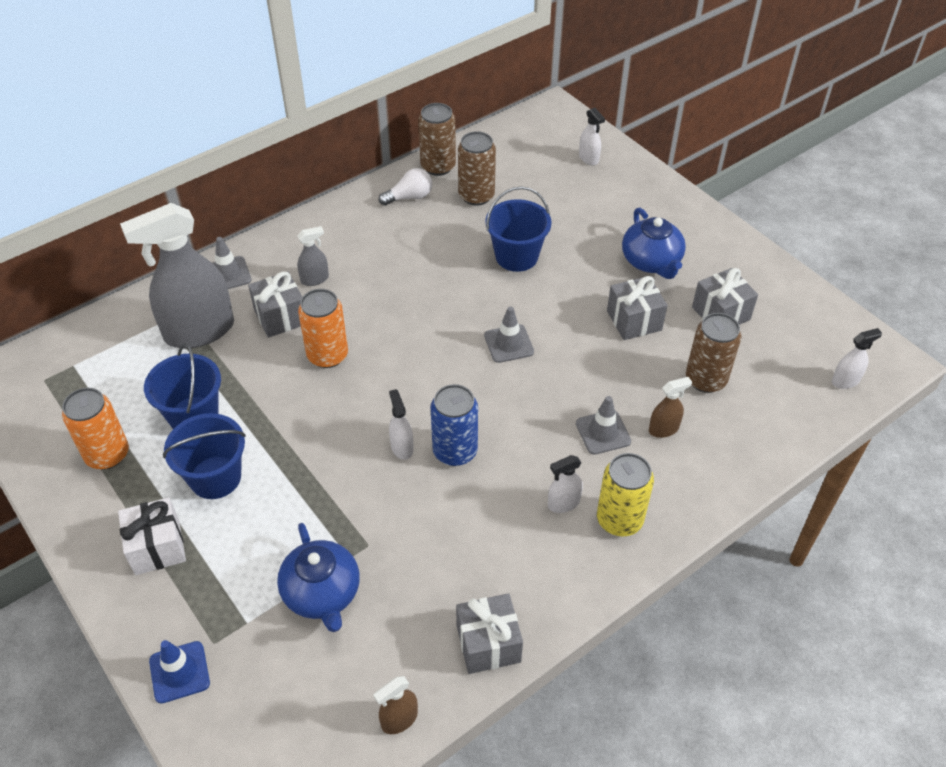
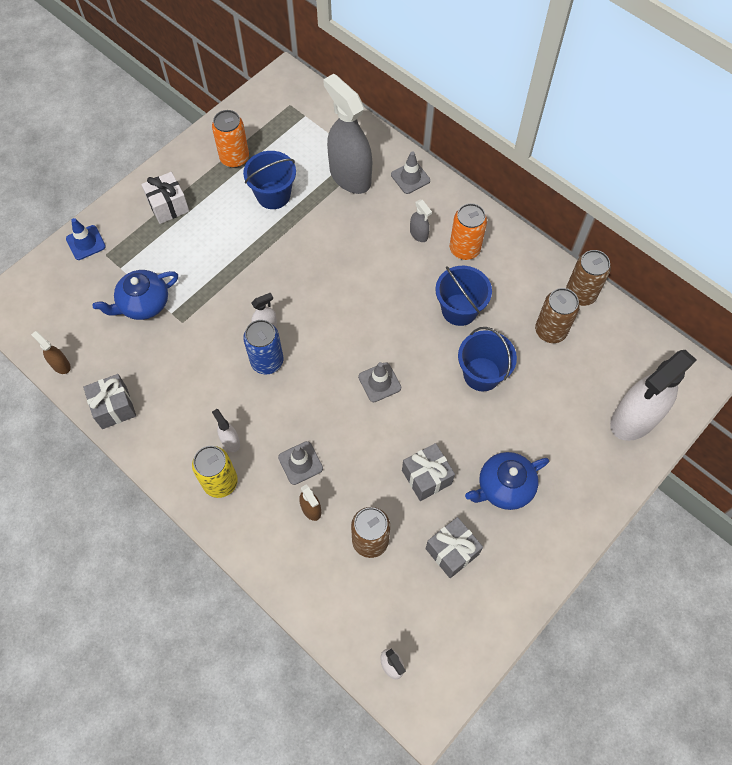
camera: 80 degrees right, 15 degrees up
(215, 477) = (224, 222): blue bucket -> blue bucket (459, 310)
(280, 317) = (374, 222): grey gift -> none
(327, 355) = (343, 261): orange can -> orange can (464, 249)
(409, 197) = (533, 280): white light bulb -> none
(588, 158) = (634, 419): white spray bottle -> white spray bottle, size x2.35

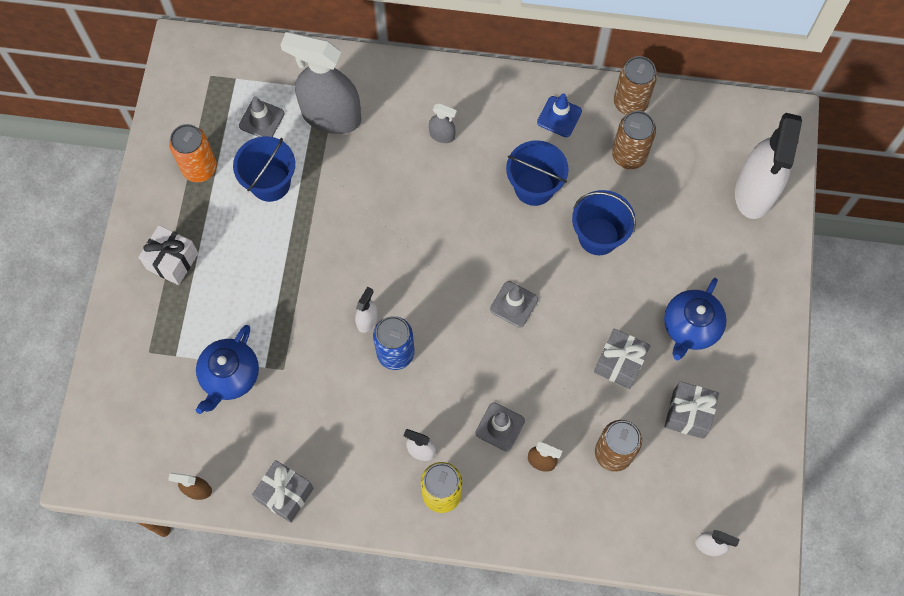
camera: 35 degrees left, 5 degrees up
(86, 243) = (118, 353): blue traffic cone -> blue traffic cone (559, 117)
(410, 177) = (391, 81): grey traffic cone -> grey traffic cone (261, 119)
(464, 249) = (495, 124): orange can -> none

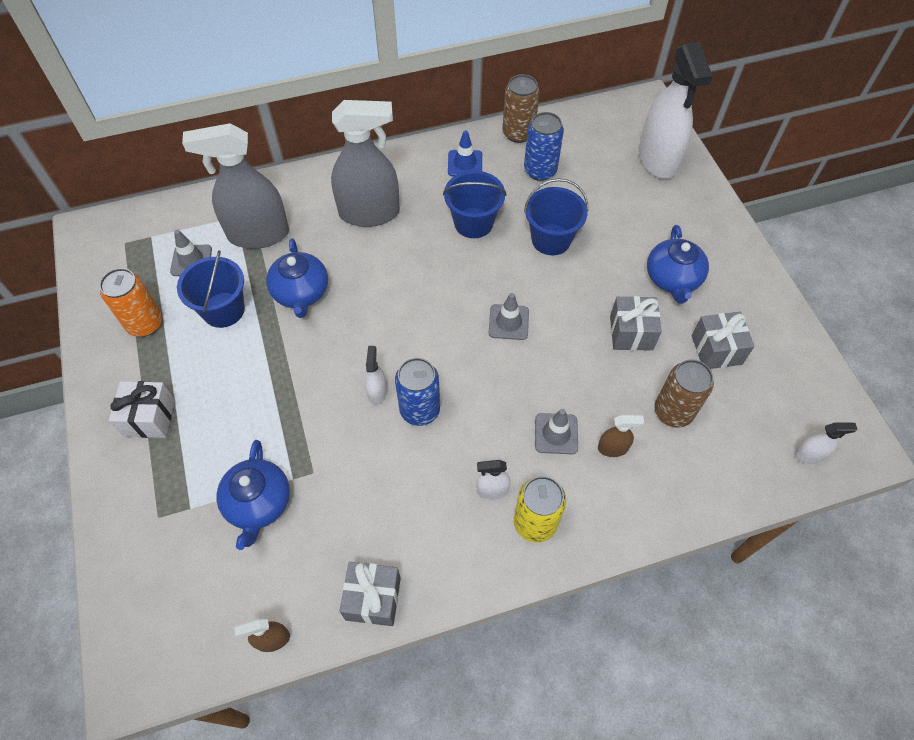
camera: 25 degrees left, 10 degrees down
(344, 194) = (301, 293): none -> blue teapot
(442, 135) = (369, 213): grey spray bottle -> grey spray bottle, size x2.35
(629, 155) = (540, 170): brown can -> blue can

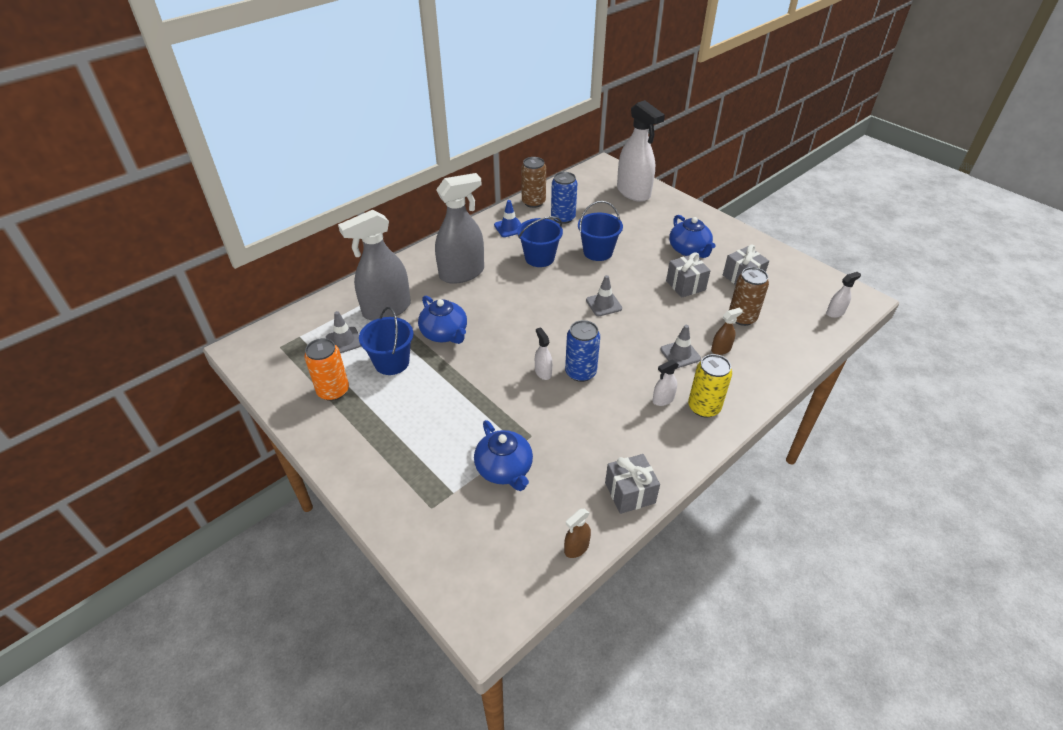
camera: 25 degrees left, 15 degrees down
(149, 418) = (379, 448): white gift -> none

